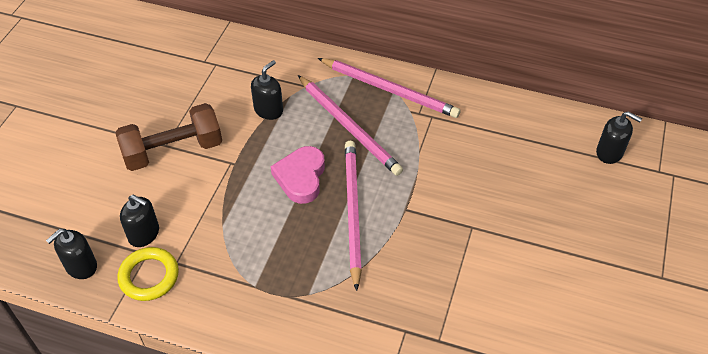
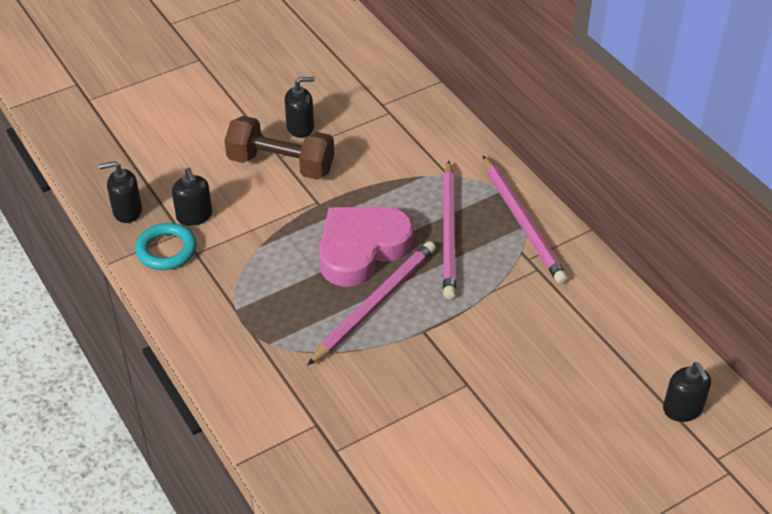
camera: 40 degrees right, 5 degrees down
(149, 276) = (166, 250): yellow ring -> turquoise ring
(268, 110) = (393, 177): black soap dispenser -> black soap dispenser (300, 127)
(301, 177) = (361, 249): pink heart -> pink heart, size x1.51

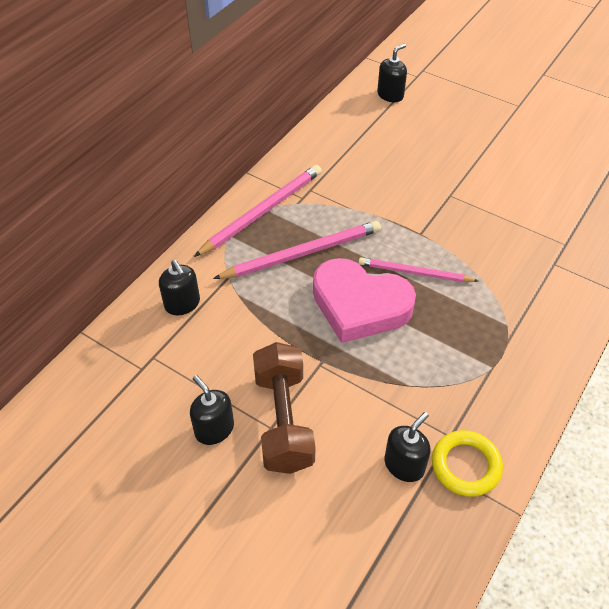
camera: 115 degrees left, 5 degrees up
(127, 211) = (439, 540): black soap dispenser -> black soap dispenser (182, 304)
(166, 250) = (465, 465): turquoise ring -> yellow ring
(375, 303) = (414, 273): pink pencil -> pink pencil, size x0.66

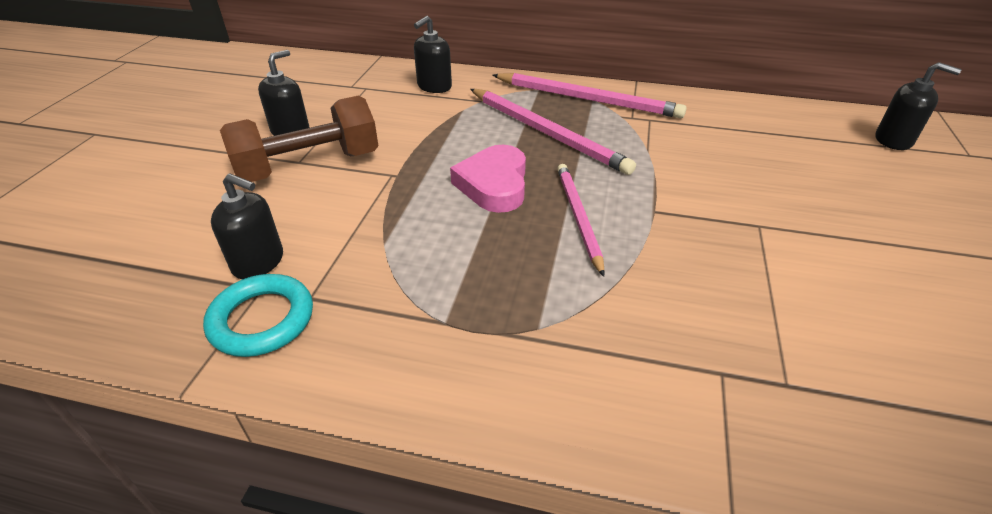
camera: 70 degrees right, 10 degrees down
(359, 305) = (494, 184): pink heart -> pink heart, size x0.66
(465, 465) = (262, 320): yellow ring -> turquoise ring

